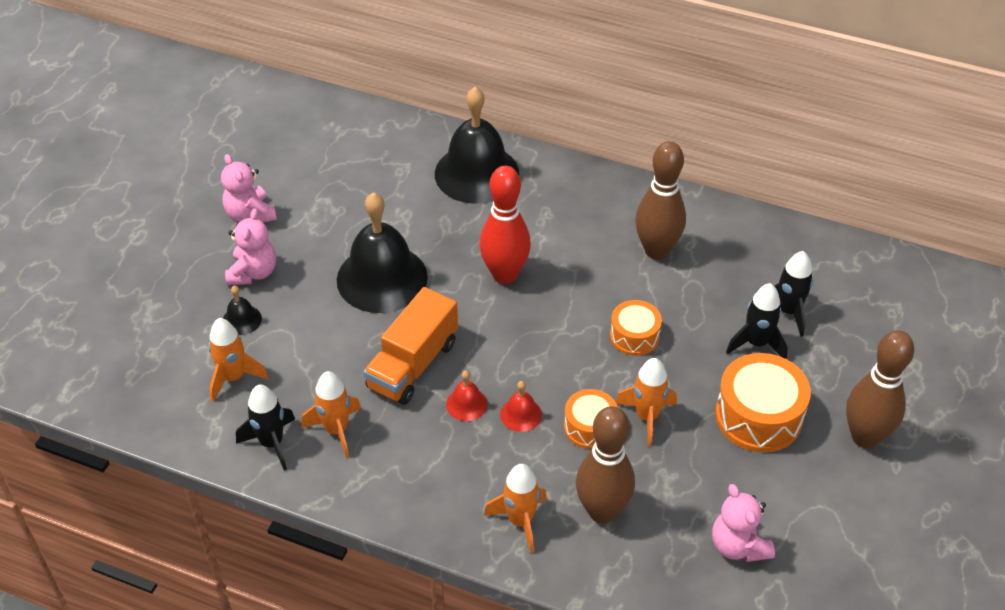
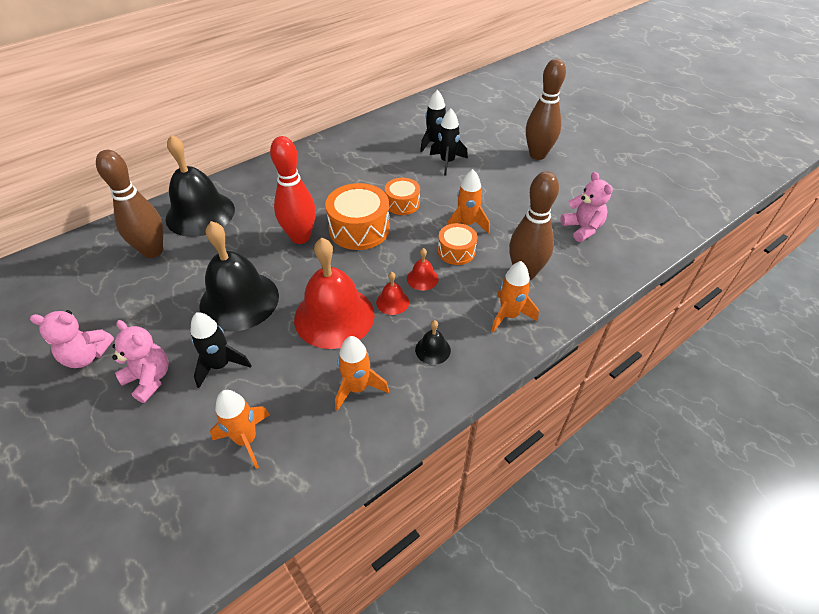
camera: 60 degrees left, 0 degrees up
(241, 320) = (191, 408): black bell -> black bell (432, 350)
(272, 443) = (337, 439): black rocket -> black rocket (221, 365)
(413, 364) = (334, 316): orange truck -> red bell
(656, 250) = (346, 168): brown bowling pin -> brown bowling pin (152, 251)
(738, 546) = (582, 228): pink teddy bear -> pink teddy bear turned 120 degrees counterclockwise
(758, 416) = (498, 183): orange drum -> orange drum (359, 229)

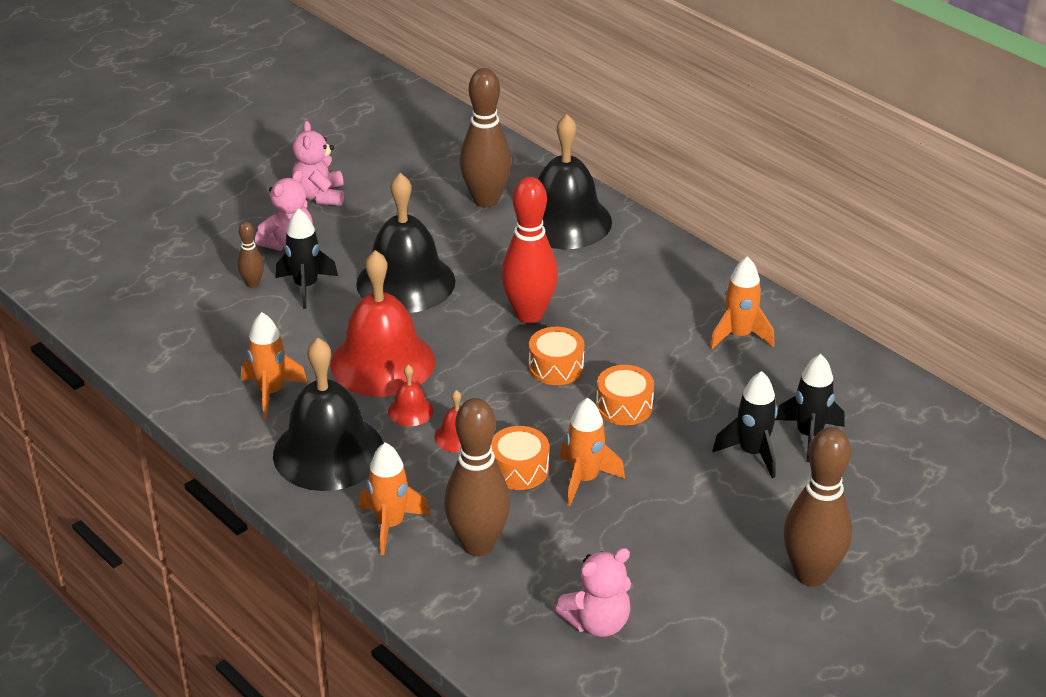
camera: 85 degrees right, 10 degrees down
(201, 406) = (253, 284): none -> brown bowling pin
(246, 440) = (209, 321): orange rocket -> orange rocket (739, 336)
(359, 229) = (556, 367): orange drum -> orange drum, size x0.60
(432, 350) = (328, 452): black bell -> black bell, size x2.37

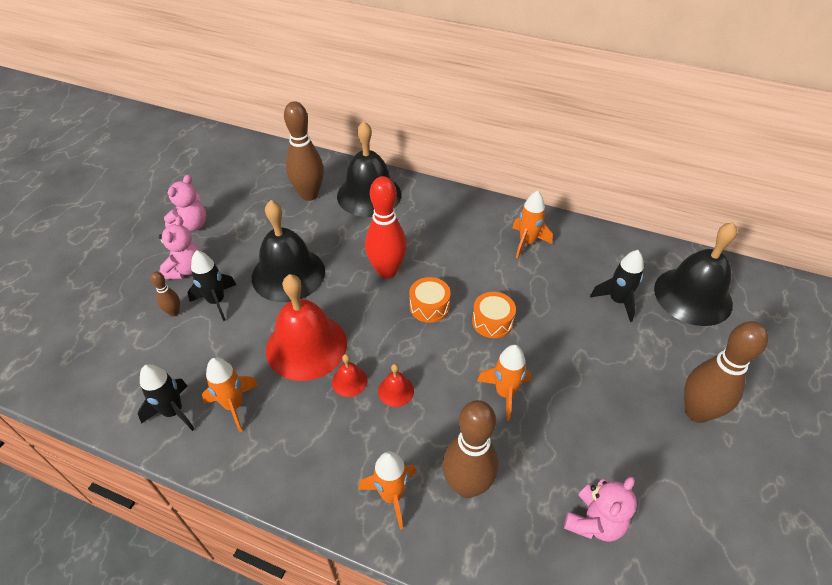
camera: 25 degrees left, 10 degrees up
(320, 196) = (191, 225): pink teddy bear -> pink teddy bear turned 120 degrees counterclockwise
(328, 452) = (307, 444): black bell -> black bell (693, 296)
(519, 469) = (455, 402): orange drum -> none
(752, 453) = (594, 328): black rocket -> black rocket (173, 412)

